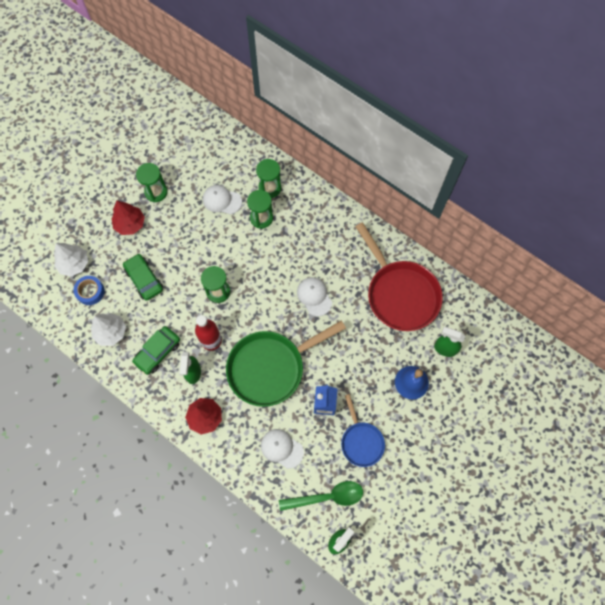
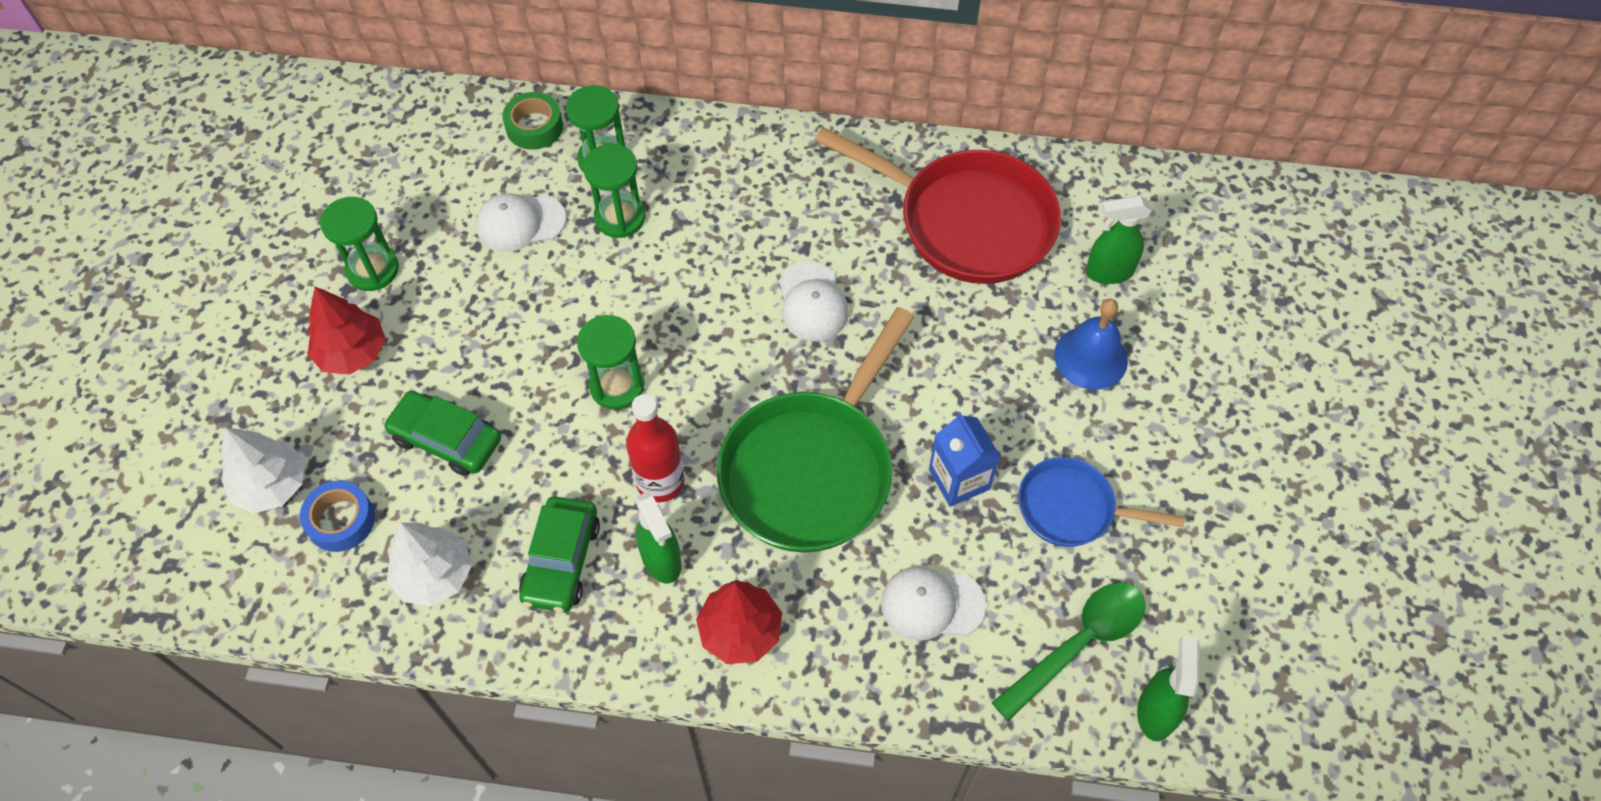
camera: 30 degrees left, 10 degrees down
(251, 159) = (534, 127): none -> green tape
(314, 296) = (812, 302): white cap -> white cap turned 135 degrees counterclockwise
(361, 441) = (1072, 508): blue pan -> blue pan turned 150 degrees clockwise

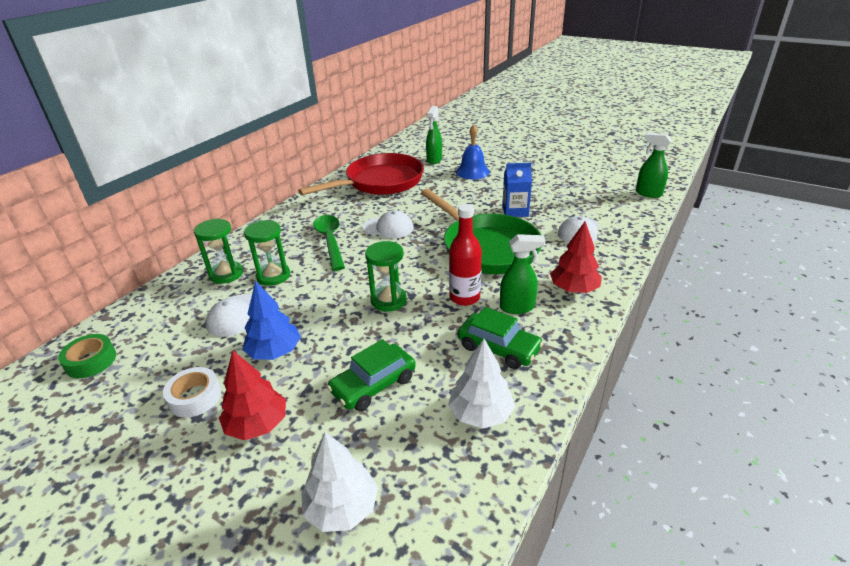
camera: 65 degrees left, 25 degrees down
(341, 520) = (405, 463): blue tape -> none
(372, 270) = (195, 397): green hourglass -> white tape
(469, 305) = (274, 352): none -> blue tree
(534, 127) = (169, 295): green tape -> green tape (91, 361)
(1072, 508) = (544, 190): blue pan -> none
(1078, 644) = (611, 202): green spoon -> green spoon (330, 241)

